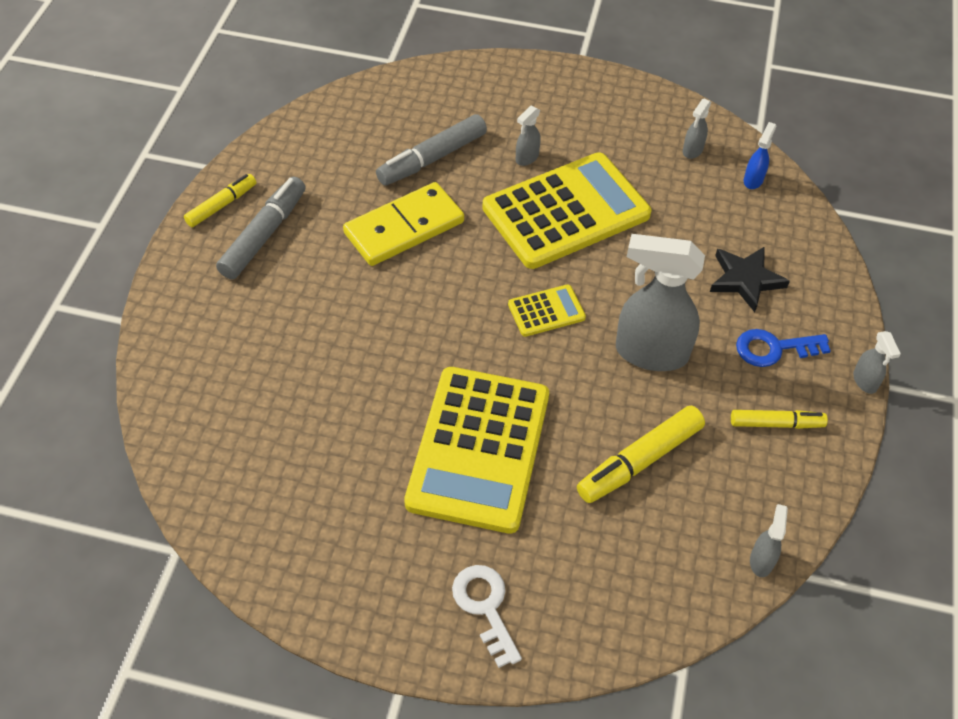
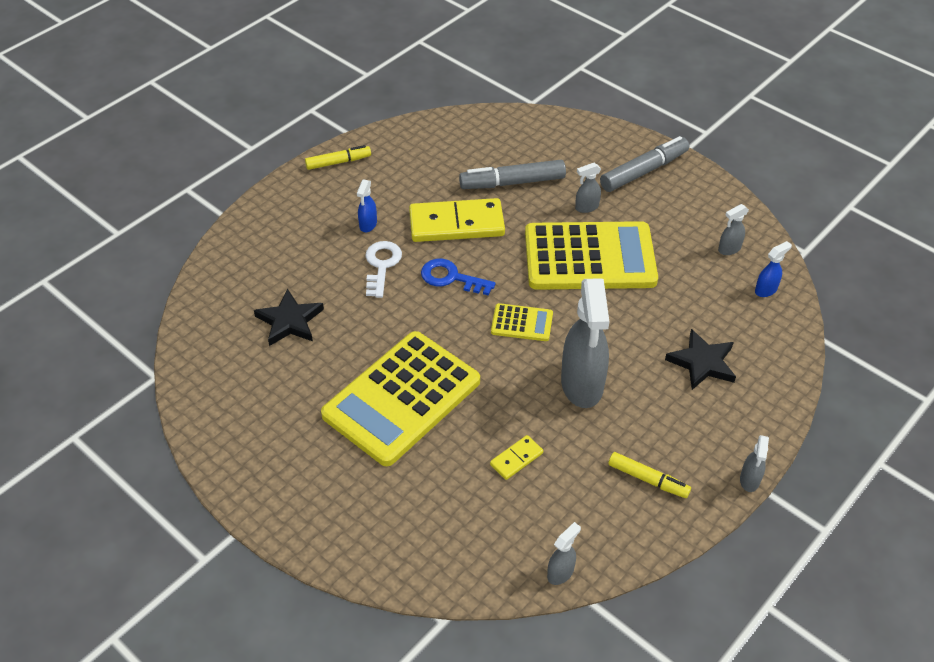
camera: 30 degrees right, 5 degrees down
(264, 235) = (353, 193): grey marker -> grey marker (644, 171)
(294, 415) = (290, 321): none -> black star
(306, 266) = (368, 225): none -> blue spray bottle
(485, 607) = (330, 507): white key -> white key (382, 265)
(639, 461) = (516, 459): yellow marker -> yellow domino
(650, 353) = (582, 385): grey spray bottle -> grey spray bottle turned 135 degrees counterclockwise
(774, 348) = (688, 423): blue key -> blue key (451, 277)

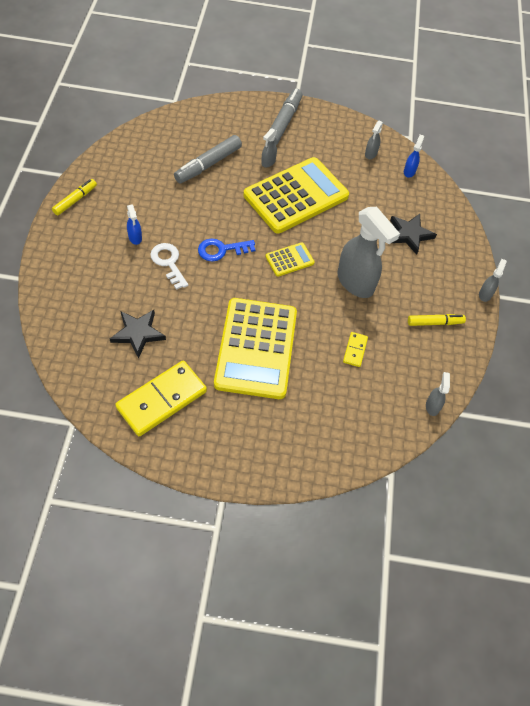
camera: 40 degrees left, 10 degrees up
(456, 224) = (195, 210): yellow domino -> yellow domino (162, 399)
(749, 480) = (485, 294): grey spray bottle -> grey spray bottle turned 135 degrees counterclockwise

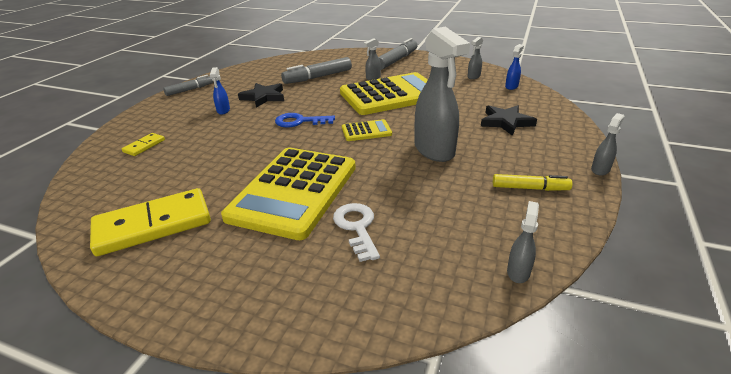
camera: 20 degrees right, 25 degrees down
(75, 200) = (190, 90): yellow marker -> grey marker
(138, 333) = (173, 170): black star -> black star (263, 97)
(168, 263) = (242, 126): white key -> white key (357, 227)
(355, 350) = (416, 203): yellow domino -> yellow domino (144, 146)

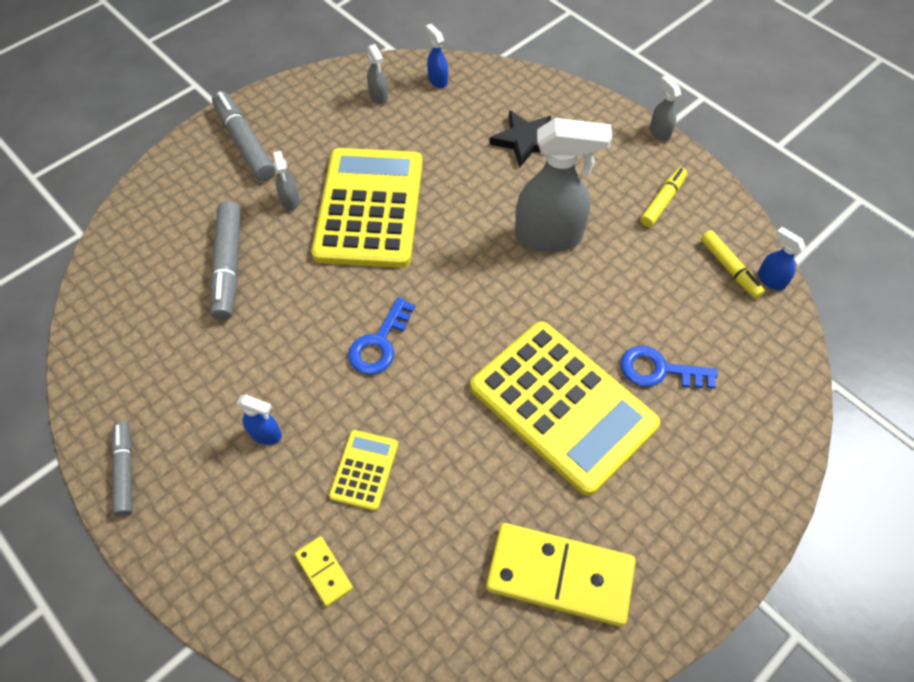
camera: 65 degrees left, 25 degrees up
(153, 225) = (559, 576): yellow domino -> yellow domino turned 75 degrees counterclockwise
(263, 97) = (253, 364): black star -> none
(357, 227) = (659, 370): white key -> blue key
(366, 131) = (459, 279): yellow calculator -> yellow calculator (364, 470)
(502, 241) = (729, 269): none -> yellow marker
(518, 272) = (770, 280): grey spray bottle -> blue spray bottle

